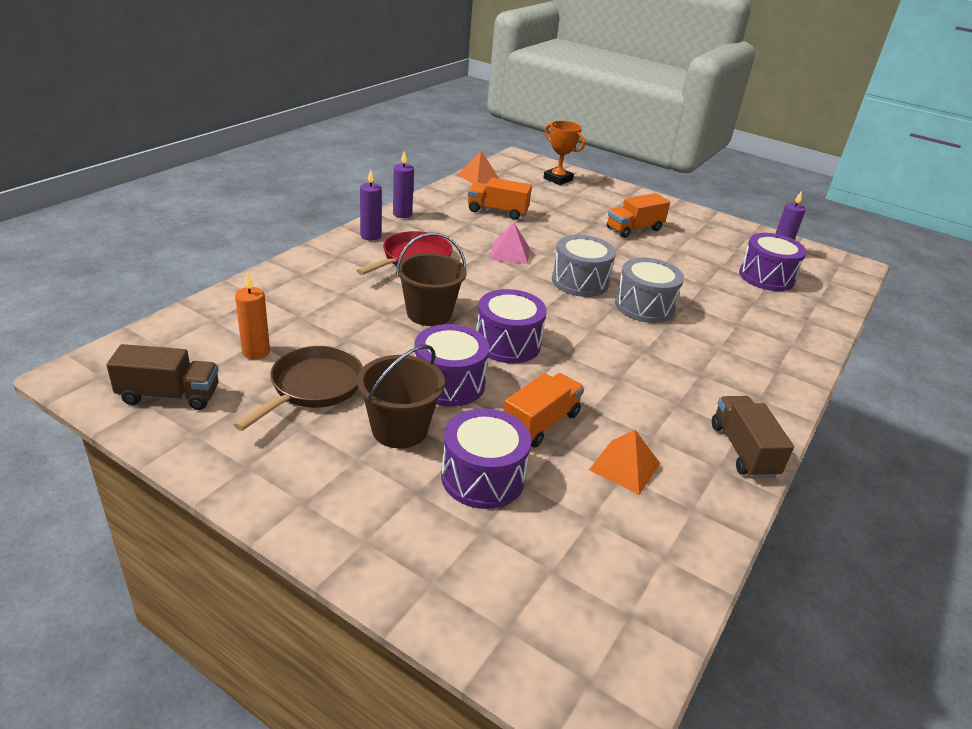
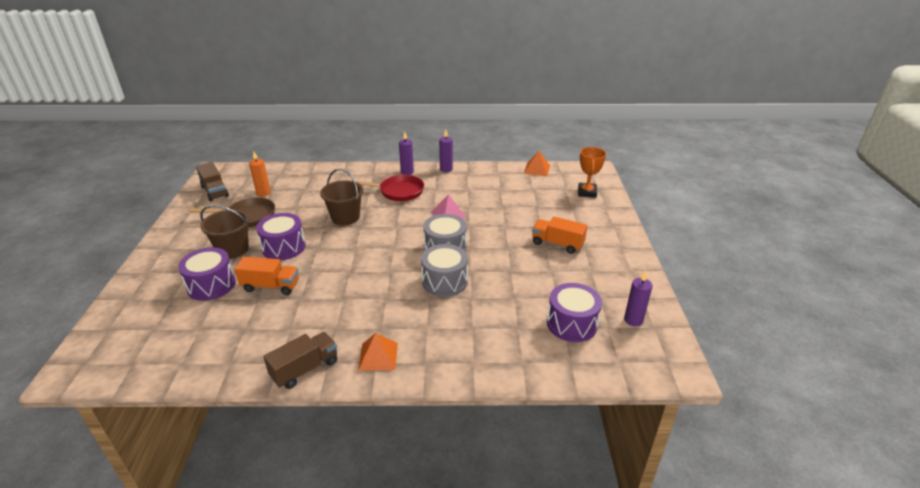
camera: 60 degrees right, 0 degrees up
(497, 211) = (498, 191): orange truck -> none
(507, 343) = (341, 250): purple drum -> none
(624, 466) = (253, 326): orange pyramid -> orange pyramid (378, 356)

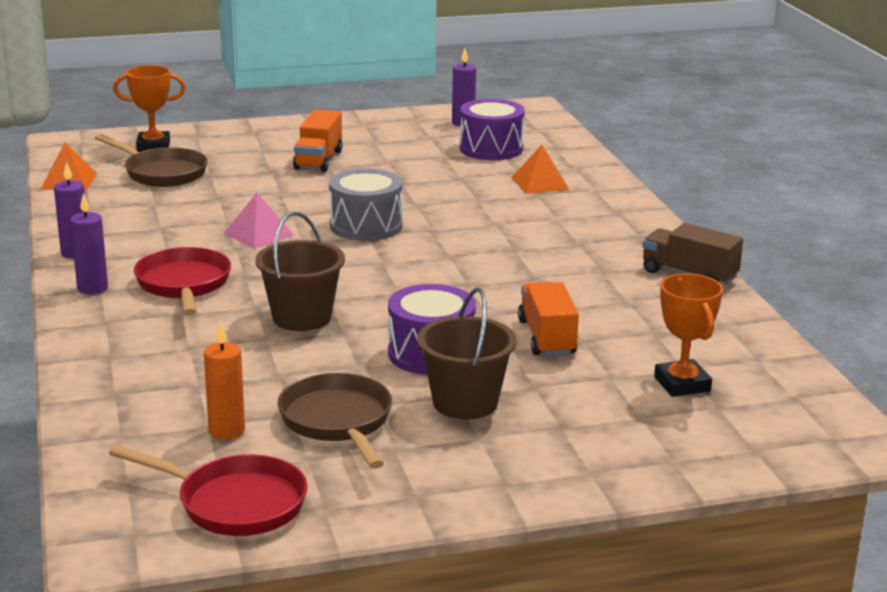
camera: 105 degrees left, 10 degrees down
(185, 322) = (682, 384): none -> orange trophy
(211, 285) = (580, 391): purple drum -> none
(215, 191) = (234, 503): brown truck -> red pan
(378, 356) = (629, 238): orange pyramid -> orange pyramid (540, 183)
(444, 281) = (451, 218): grey drum -> none
(543, 193) = (162, 173): none -> brown pan

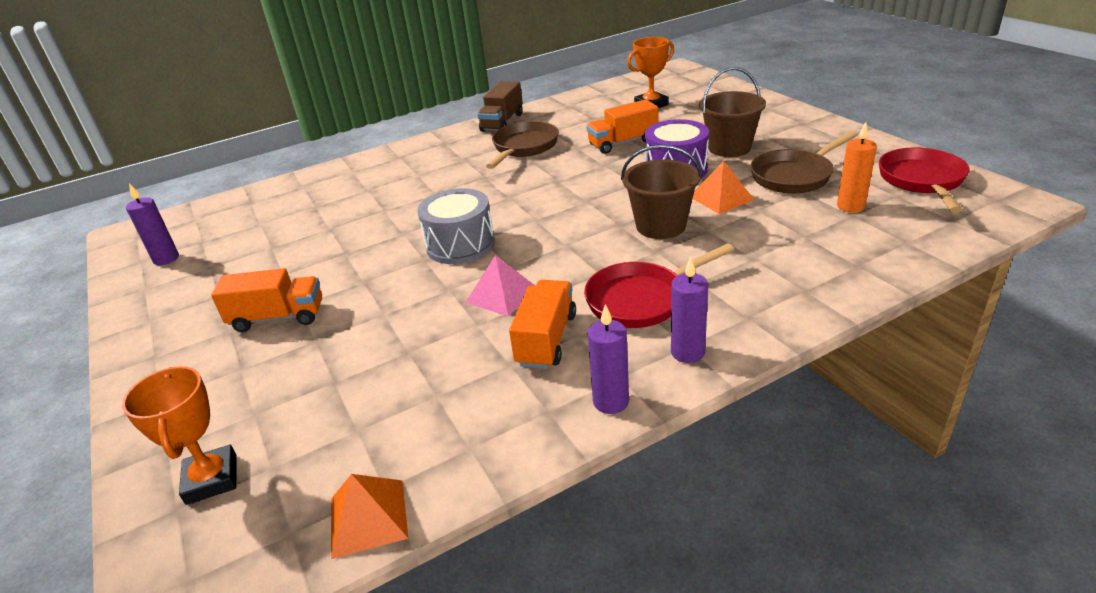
camera: 100 degrees left, 10 degrees up
(162, 173) = (327, 428): brown pan -> brown pan (524, 147)
(174, 242) = (546, 339): none -> orange truck
(491, 149) = (249, 229): purple drum -> none
(540, 183) = (341, 193): orange pyramid -> orange pyramid (721, 198)

